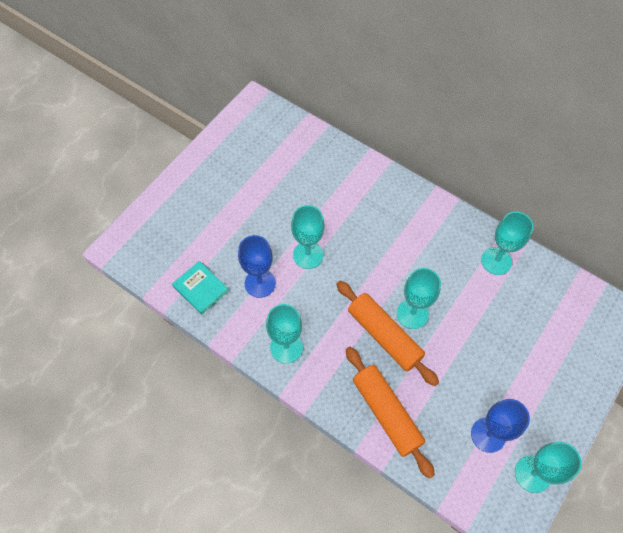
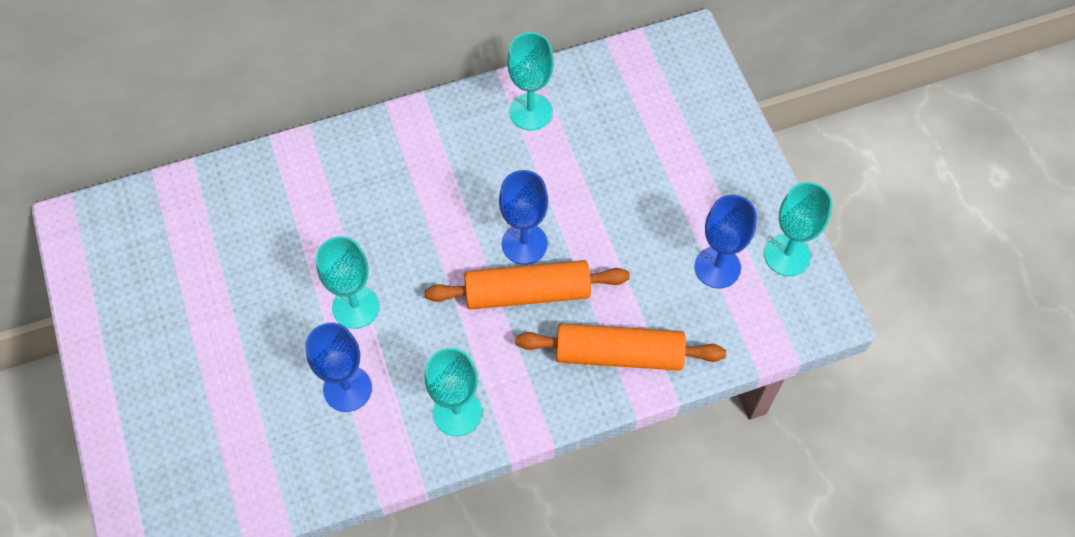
camera: 55 degrees left, 0 degrees up
(200, 288) = (295, 467): turquoise book -> none
(412, 314) = (524, 244): turquoise goblet -> blue goblet

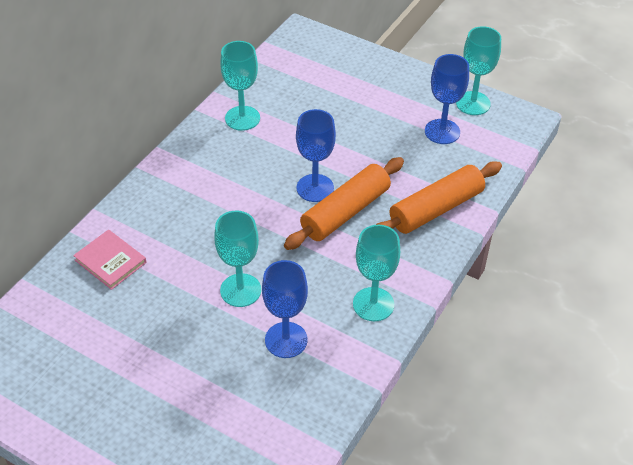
camera: 40 degrees left, 15 degrees down
(275, 193) = (110, 261): none -> pink book

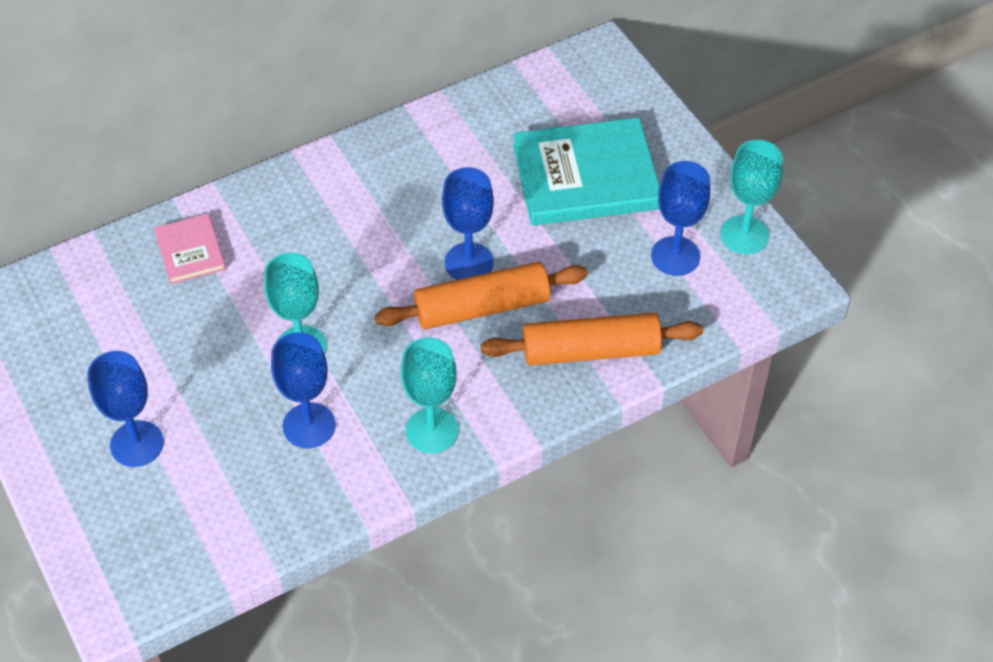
camera: 30 degrees right, 5 degrees up
(166, 412) = (137, 444): none -> blue goblet
(242, 118) = (449, 139): turquoise goblet -> none
(350, 107) = (586, 177): none -> turquoise book

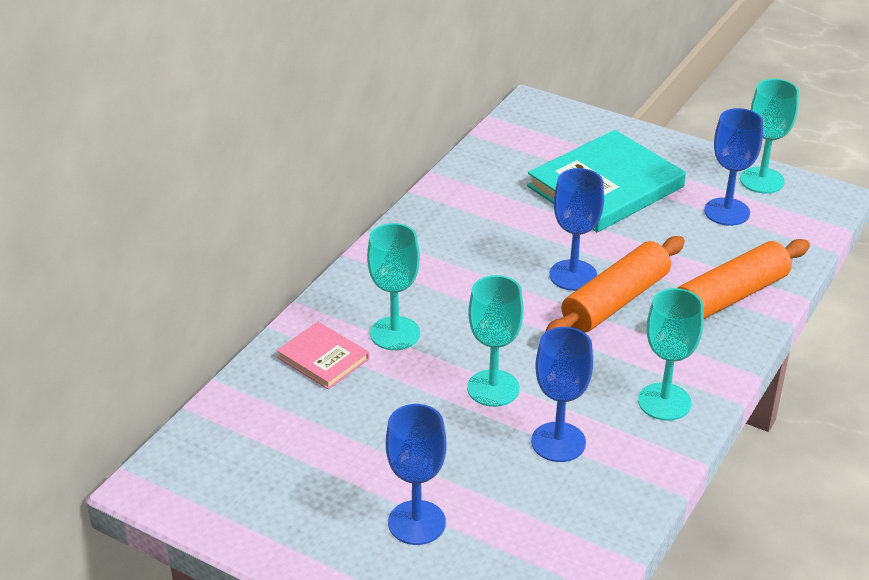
camera: 30 degrees left, 15 degrees down
(267, 253) = (395, 333): none -> turquoise goblet

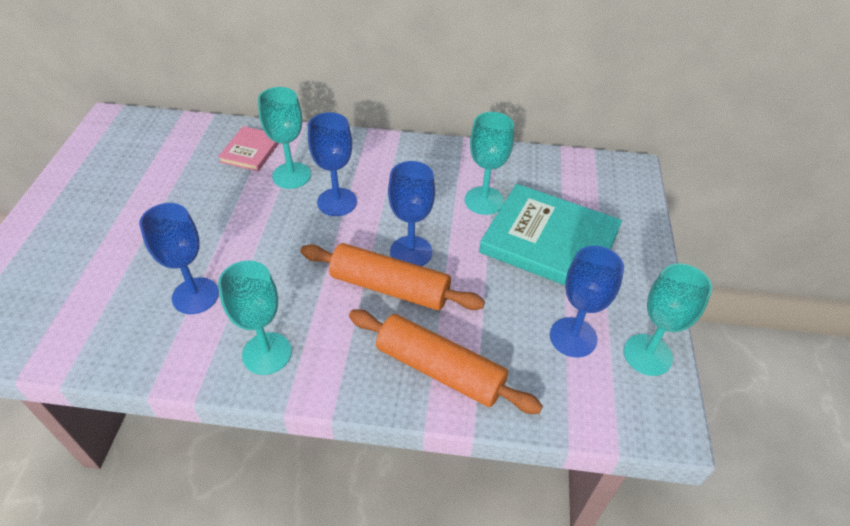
camera: 65 degrees right, 10 degrees up
(416, 522) = (91, 241): blue goblet -> blue goblet (337, 202)
(493, 388) = (248, 242): turquoise goblet -> turquoise goblet (484, 200)

